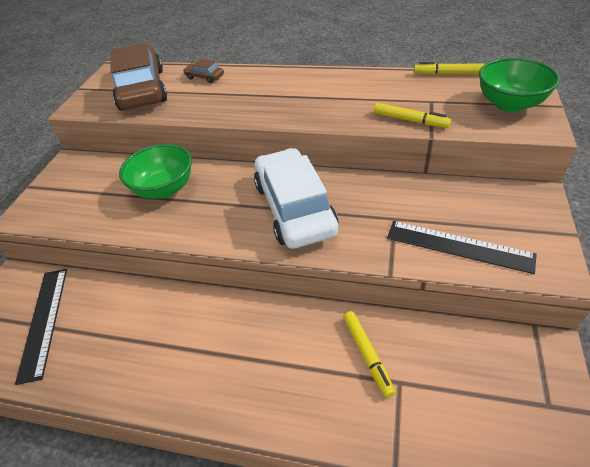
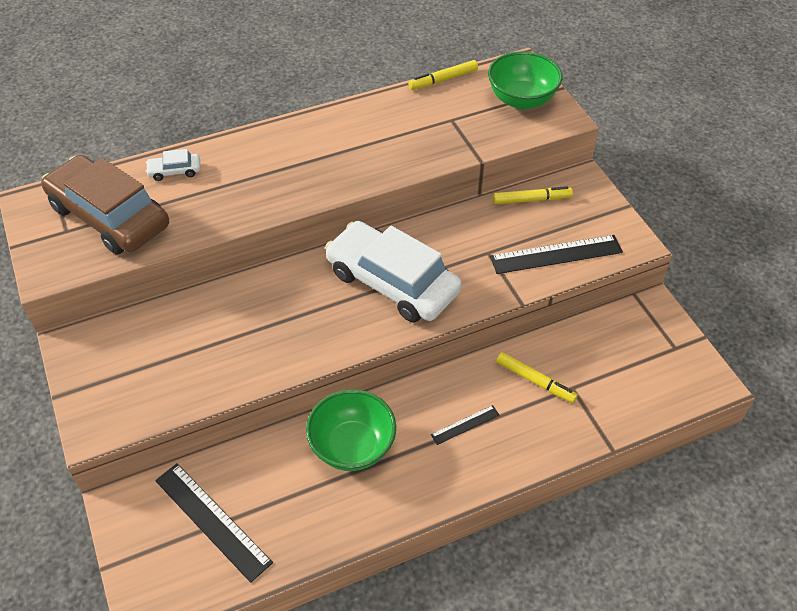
camera: 40 degrees left, 5 degrees up
(164, 189) = (235, 323): green bowl -> green bowl (352, 446)
(204, 77) = (175, 171): brown car -> white car
(273, 358) = (465, 424): none -> black ruler
(410, 120) = (450, 149): yellow marker -> yellow marker (532, 200)

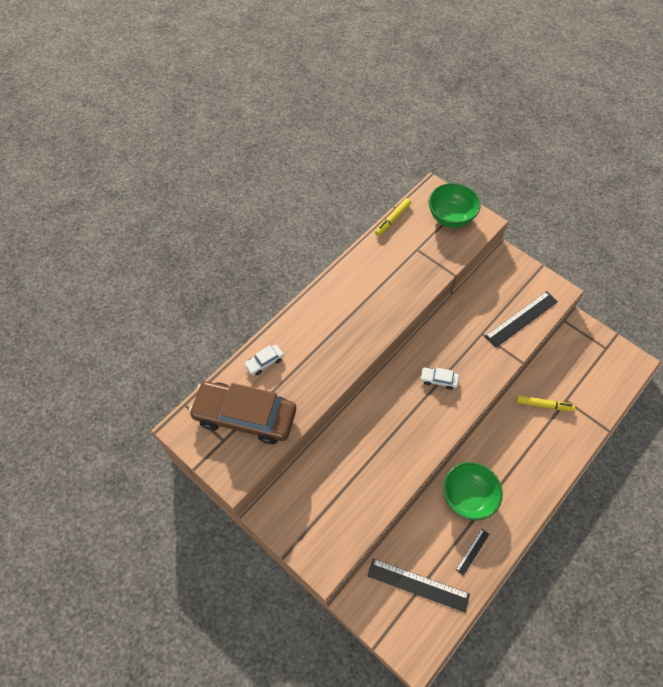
camera: 25 degrees left, 10 degrees up
(392, 282) = (439, 380): white car -> white car, size x0.40
(465, 424) = (522, 452): black ruler -> black ruler (472, 551)
(532, 200) = (485, 284): yellow marker -> none

